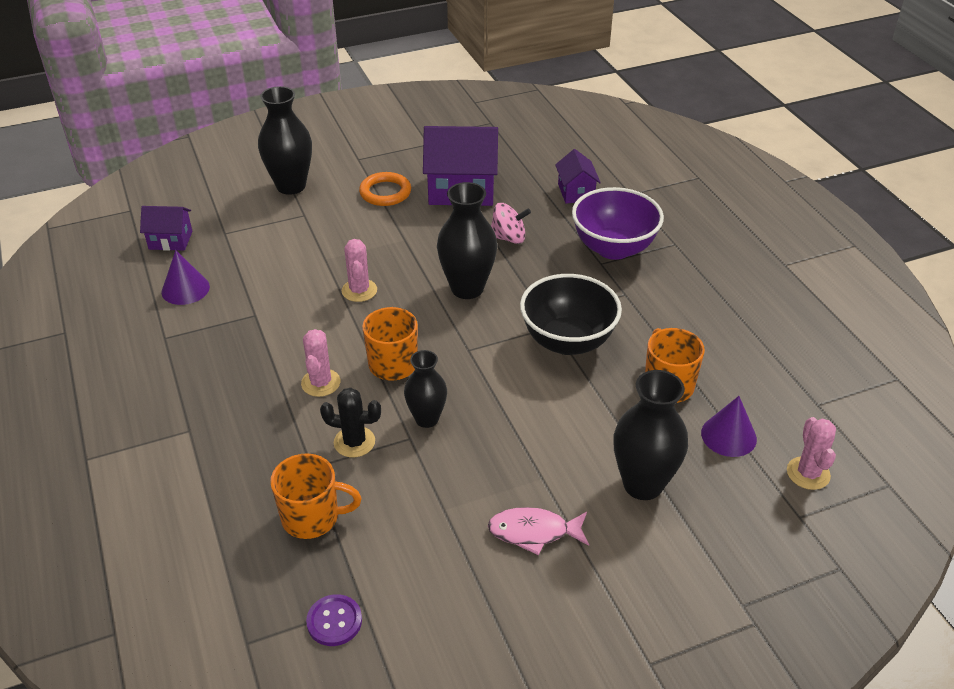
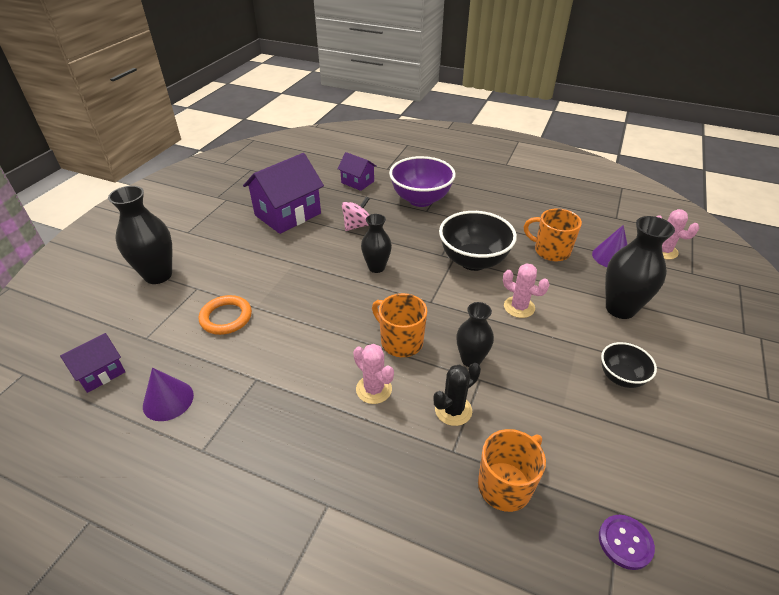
camera: 45 degrees left, 0 degrees up
(359, 290) = (310, 312): pink cactus -> pink cactus (519, 307)
(385, 192) = (238, 242): orange ring -> orange ring (226, 317)
(467, 288) = (376, 267): black vase -> black vase, size x0.63
(533, 532) = (621, 377): pink fish -> black bowl

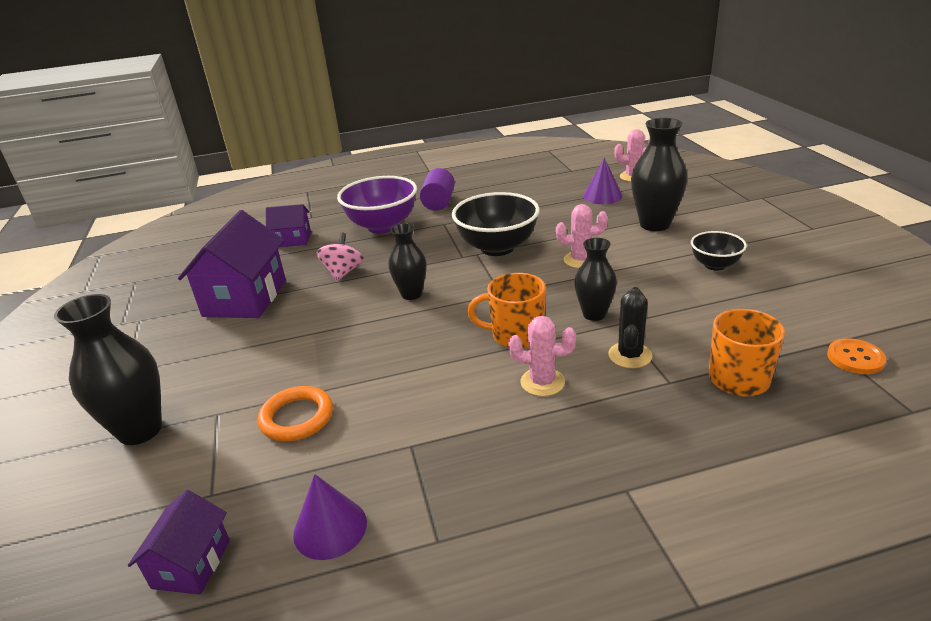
camera: 35 degrees left, 10 degrees down
(479, 198) = (438, 203): none -> purple cylinder
(550, 251) = (552, 212): orange mug -> none
(625, 542) = (855, 358): purple button -> orange button

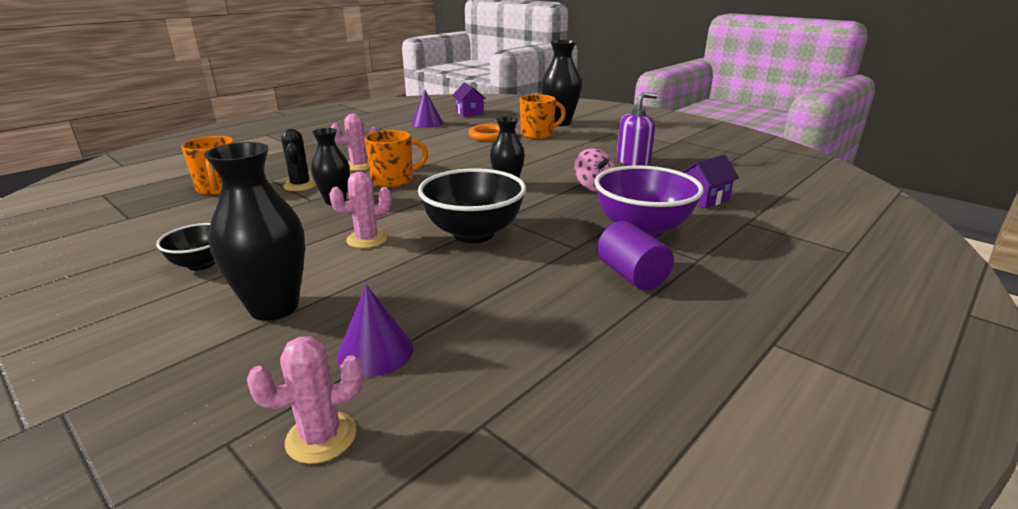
camera: 145 degrees right, 5 degrees down
(230, 398) = (538, 134): none -> orange mug
(245, 298) = (633, 161): purple house -> purple soap dispenser
(855, 358) = (113, 213): orange button -> none

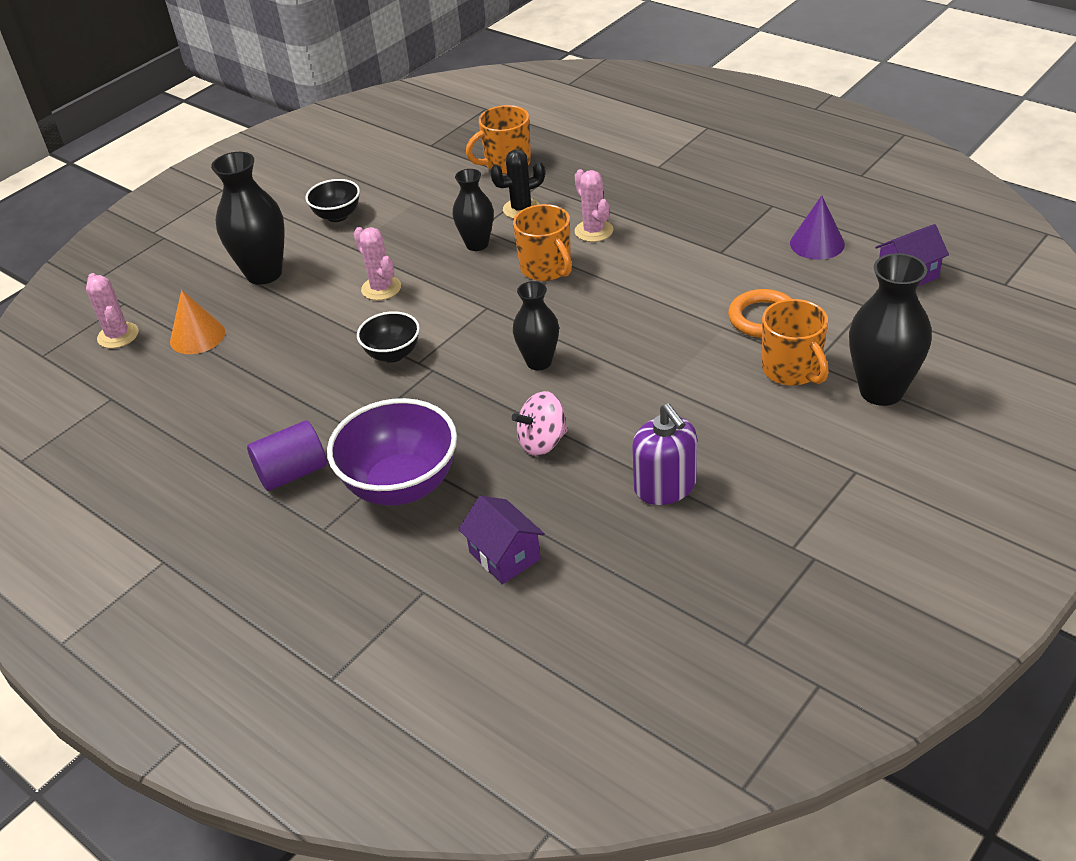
camera: 90 degrees right, 15 degrees up
(375, 352) = (197, 336): purple cone -> orange cone
(473, 234) = (392, 354): black bowl -> black bowl, size x0.55

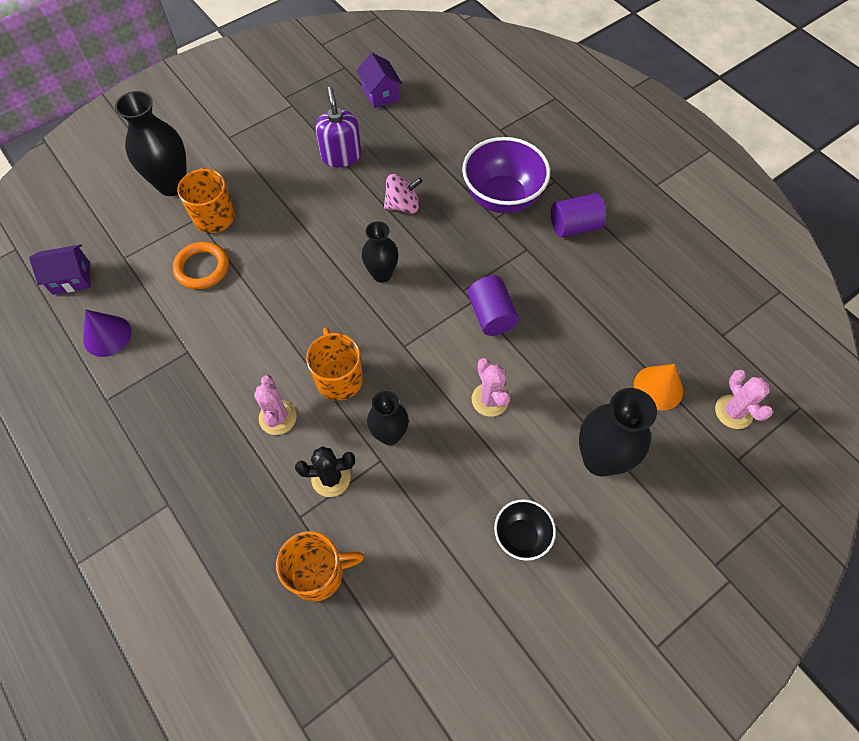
camera: 170 degrees left, 20 degrees up
(392, 354) = (491, 315): black bowl -> purple cylinder
(504, 556) = (449, 138): purple house -> purple house (380, 94)

